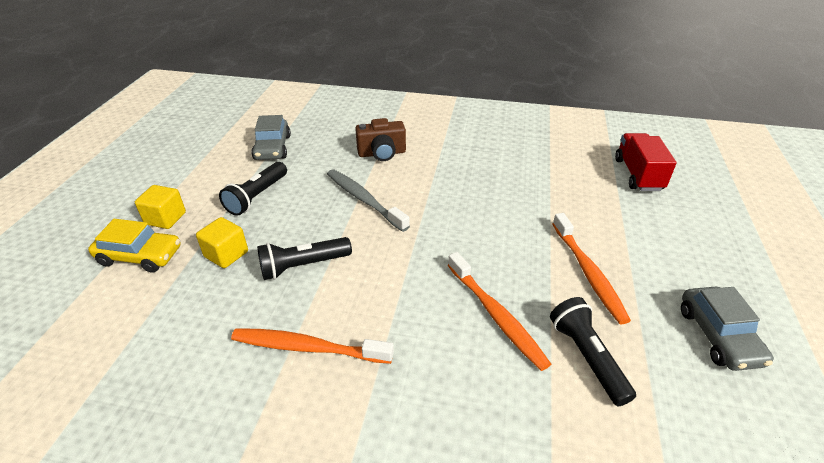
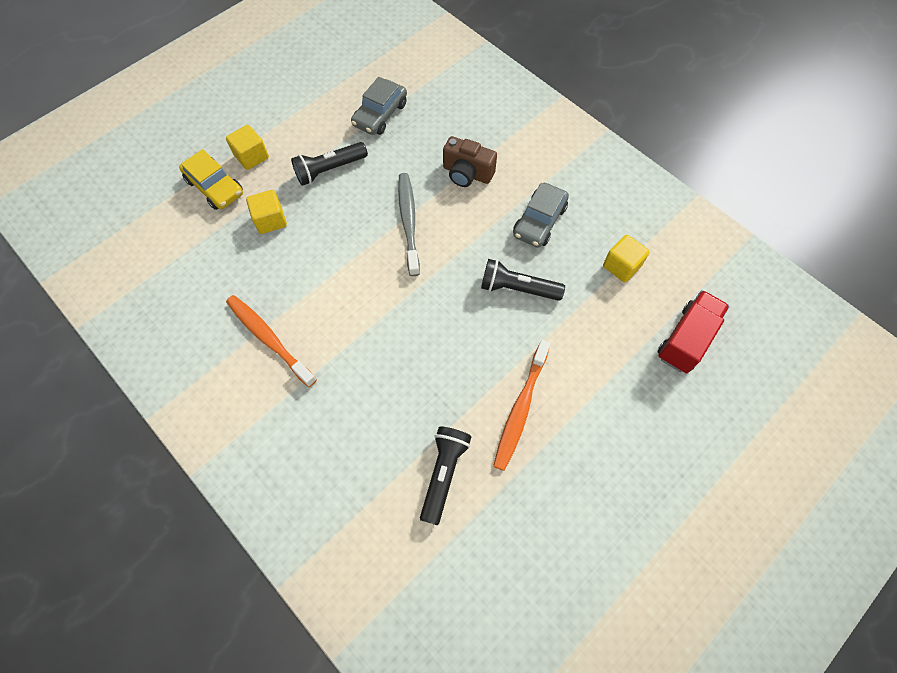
camera: 35 degrees right, 25 degrees up
(303, 266) = (314, 265): black flashlight -> black flashlight (517, 288)
(496, 315) = (412, 398): orange toothbrush -> none
(550, 156) = (621, 266): none -> yellow cube
(718, 336) = (562, 528): grey car -> grey car (539, 221)

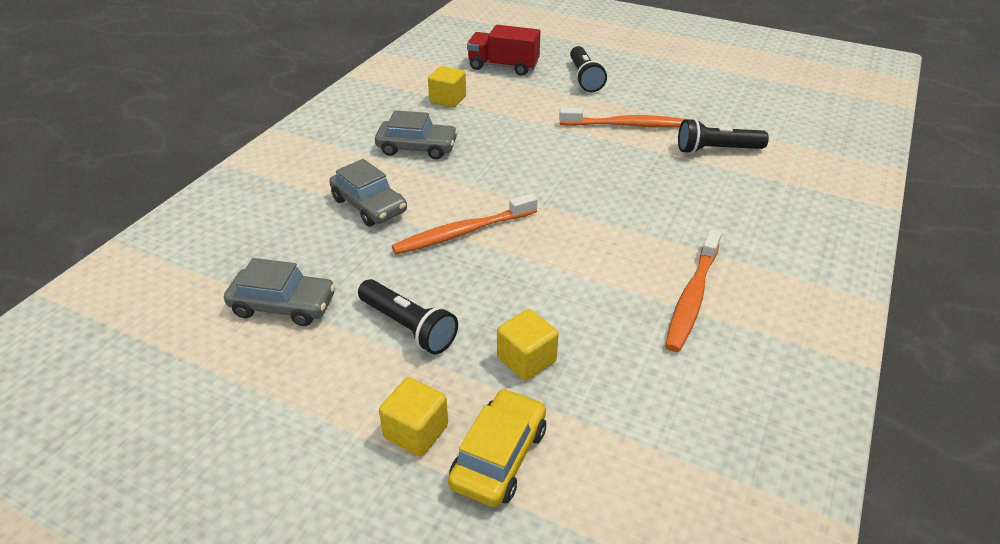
camera: 110 degrees left, 25 degrees down
(408, 222) = (463, 232): grey toothbrush -> orange toothbrush
(467, 173) = (369, 205): brown camera -> grey car
(517, 288) = (506, 146): black flashlight -> black flashlight (584, 78)

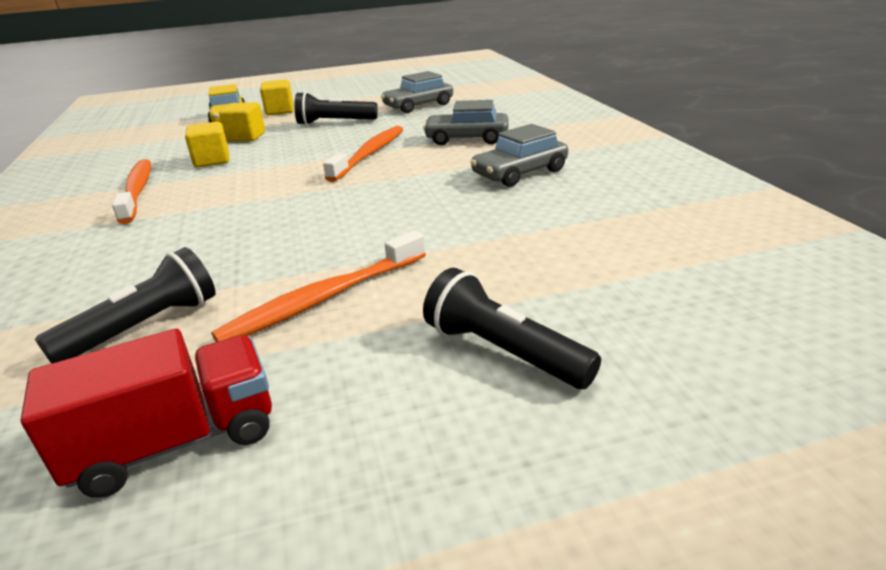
camera: 140 degrees right, 10 degrees down
(448, 100) = (605, 217): yellow cube -> yellow cube (212, 161)
(503, 66) = (665, 297): red truck -> red truck (176, 442)

